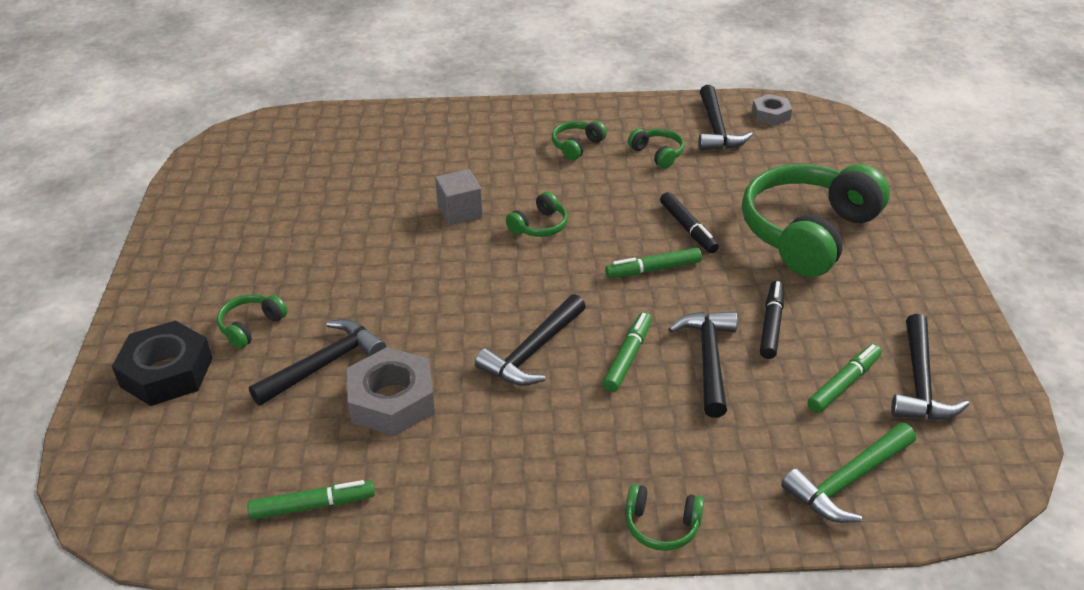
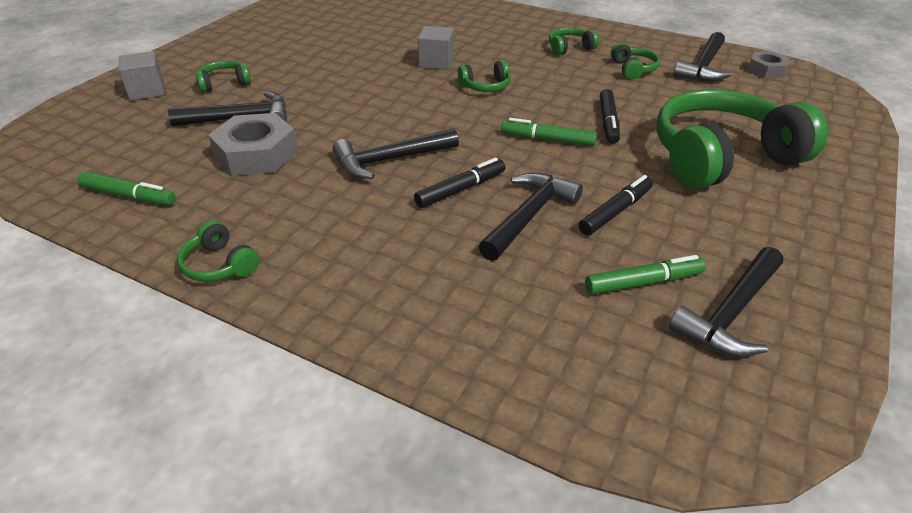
camera: 30 degrees right, 0 degrees up
(166, 372) = (147, 91): black nut -> grey cube
(627, 357) = (460, 189): green marker -> black marker
(661, 525) = (352, 321): green headphones -> green headphones (219, 265)
(848, 481) = (565, 365): green hammer -> none

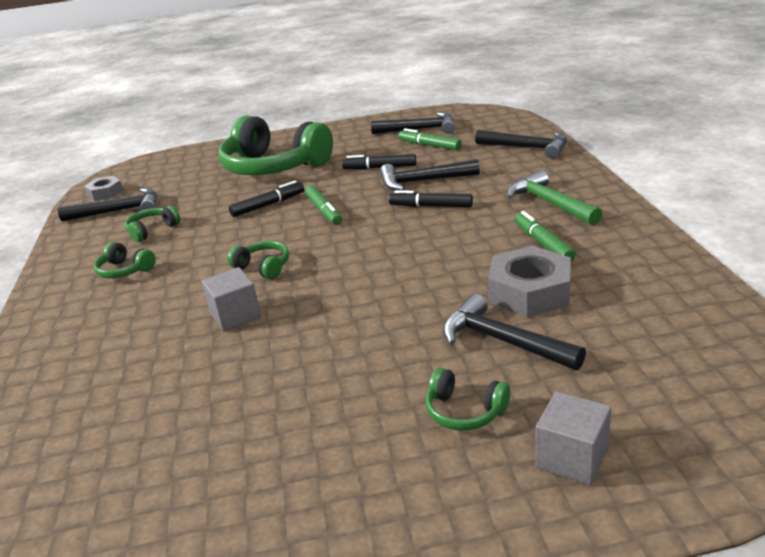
camera: 125 degrees left, 10 degrees down
(129, 196) = (673, 300): green marker -> green marker (543, 243)
(219, 265) = (631, 224): green headphones -> none
(341, 252) = (549, 203): none -> green hammer
(389, 160) = (440, 241): black hammer -> black hammer (527, 148)

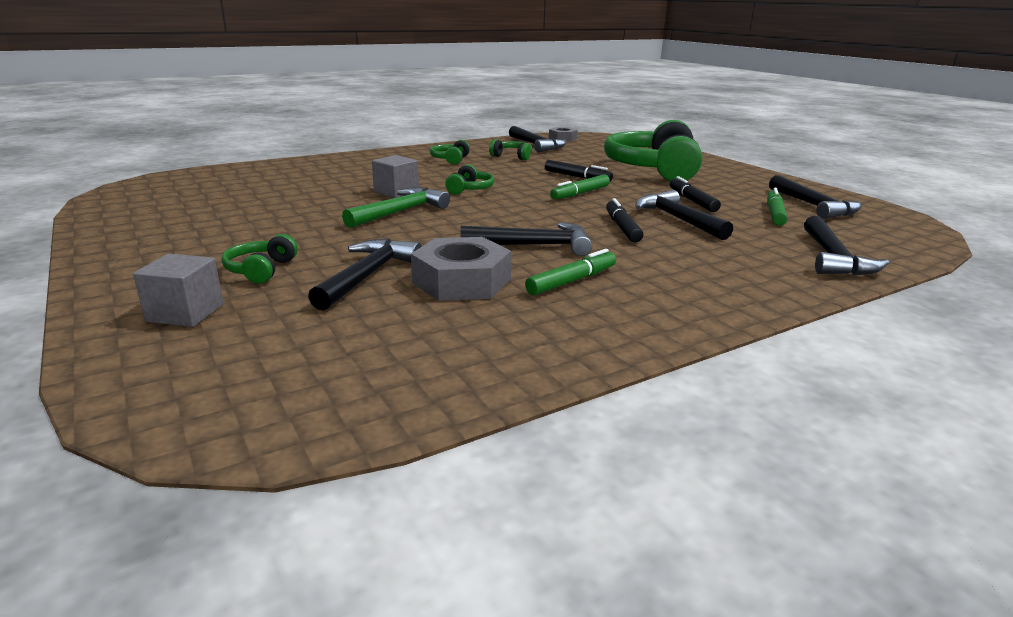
camera: 65 degrees right, 5 degrees down
(457, 250) = (534, 245): none -> black hammer
(549, 203) = (678, 278): green hammer -> green hammer (400, 212)

